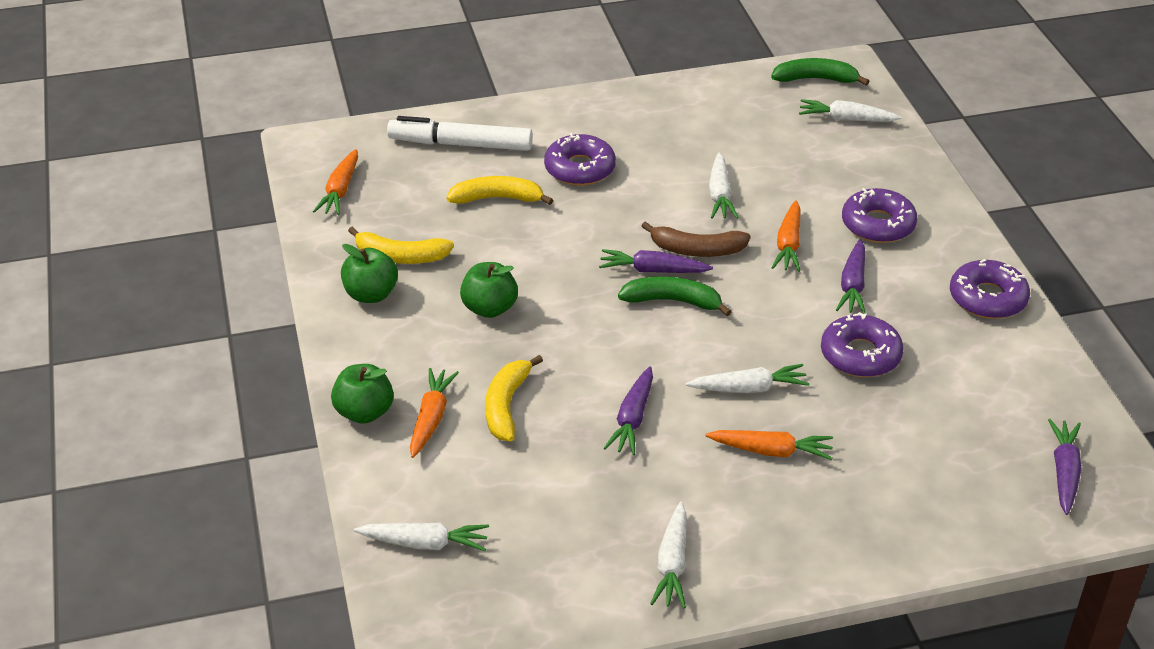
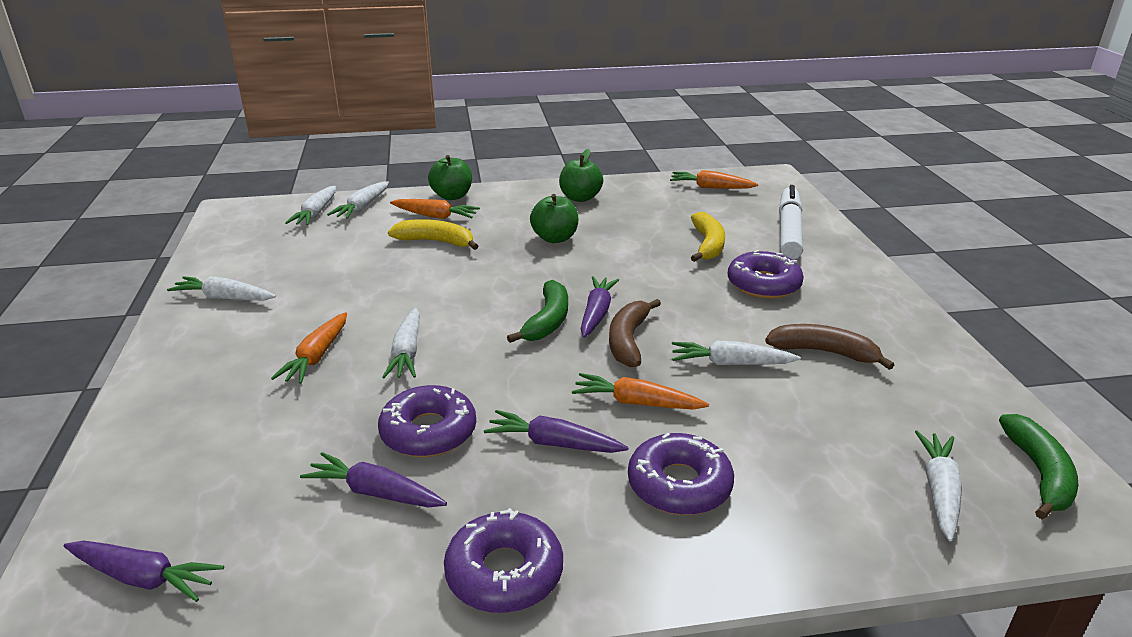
camera: 95 degrees right, 10 degrees down
(400, 256) = (625, 207): yellow banana -> none
(403, 497) = (362, 207): none -> white carrot
(632, 419) = (395, 291): purple carrot -> purple carrot (375, 492)
(691, 146) = (824, 352): none -> brown banana

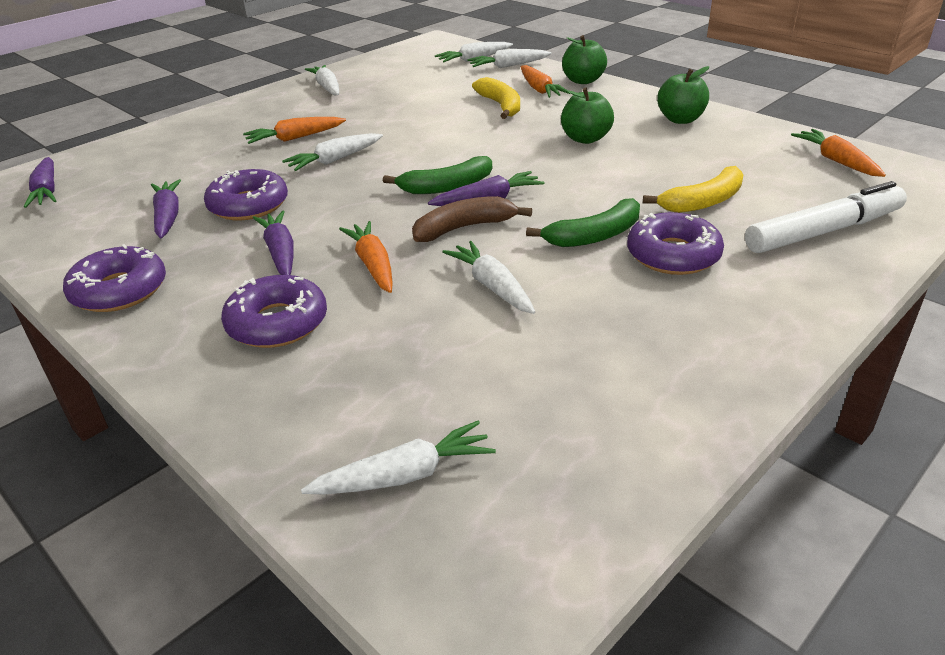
camera: 55 degrees right, 5 degrees up
(824, 352) = (586, 330): brown banana -> none
(1039, 474) = (517, 550): green banana -> green banana (594, 236)

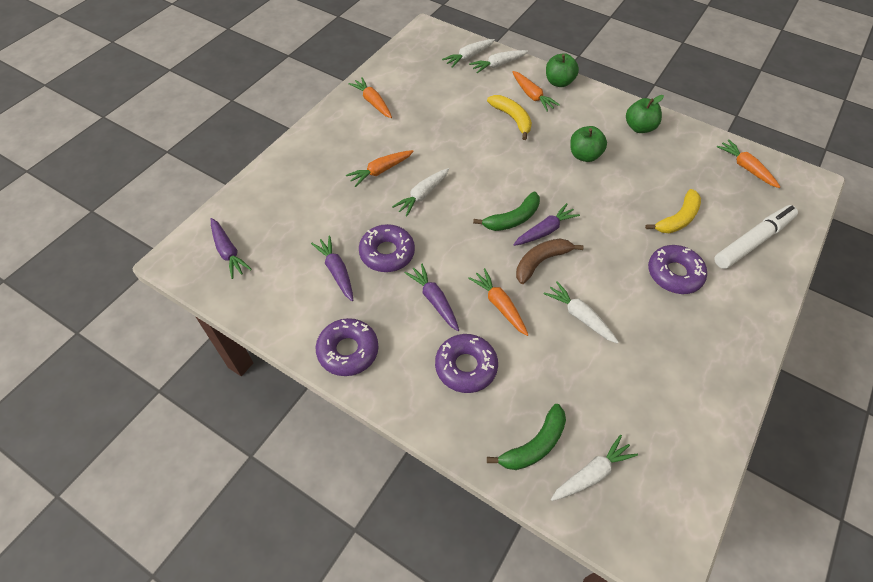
camera: 15 degrees left, 20 degrees up
(327, 87) = (372, 102): white carrot -> orange carrot
(594, 236) = (623, 260): green banana -> green banana (534, 445)

